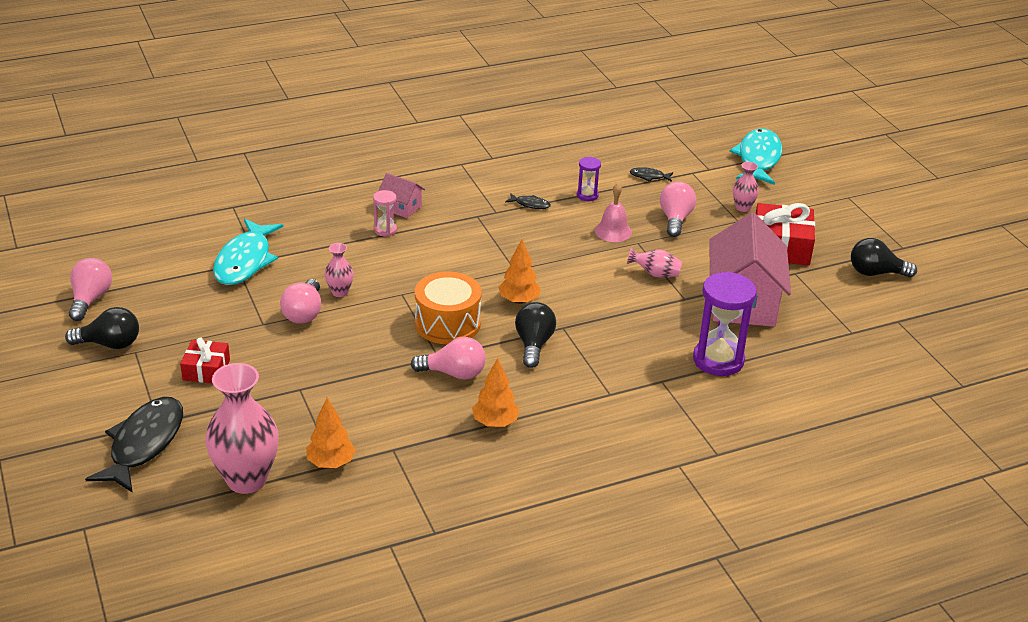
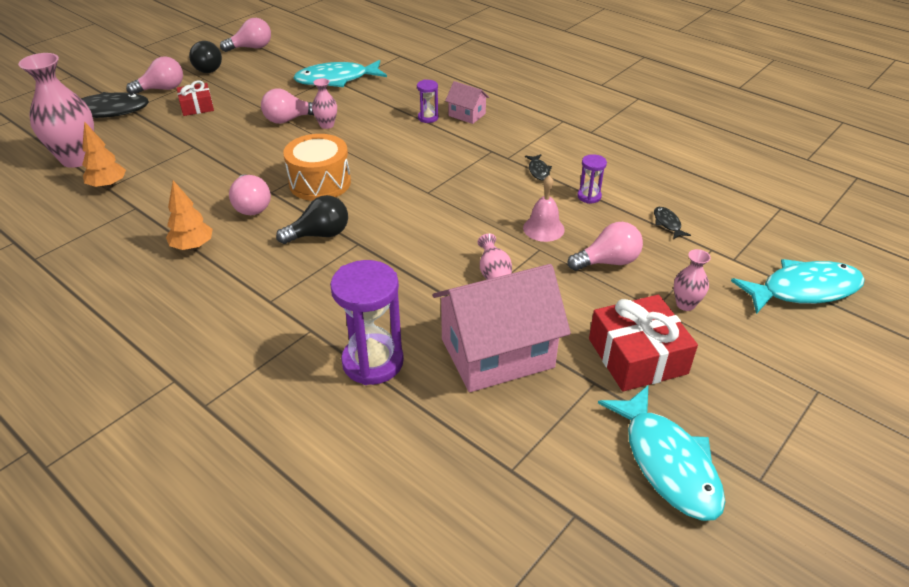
camera: 65 degrees right, 5 degrees up
(130, 388) = (162, 89): none -> pink light bulb
(385, 230) = (428, 118): pink hourglass -> purple hourglass
(401, 207) = (467, 115): pink house -> pink house turned 60 degrees counterclockwise
(519, 300) = (381, 208): orange tree -> none
(875, 273) = (667, 463): black light bulb -> turquoise fish

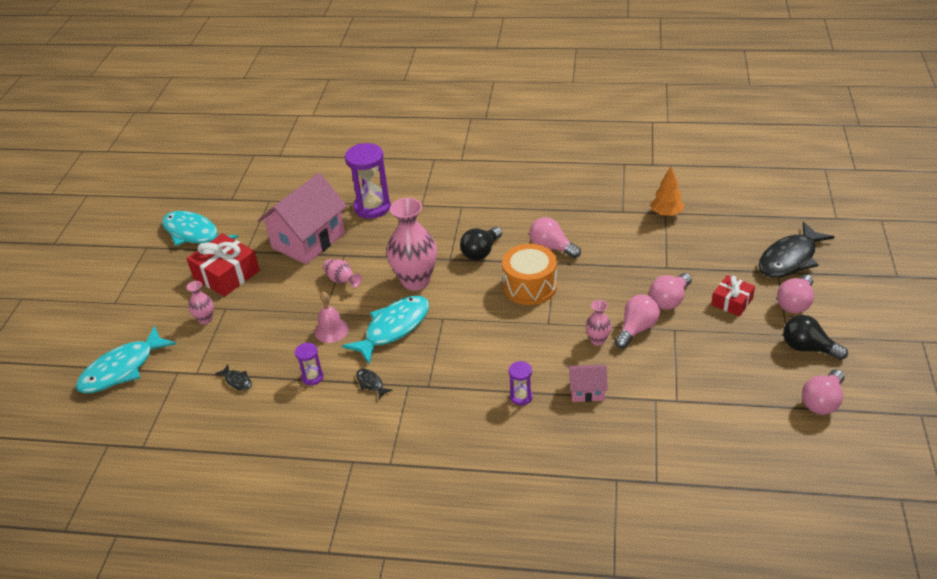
camera: 150 degrees right, 0 degrees up
(77, 159) = (724, 218): pink vase -> pink vase (415, 281)
(193, 246) = (548, 209): orange tree -> none
(336, 80) = (667, 401): turquoise fish -> turquoise fish (393, 328)
(467, 115) = (489, 421): pink house -> pink house (587, 391)
(608, 262) = (270, 326): pink light bulb -> pink light bulb (669, 300)

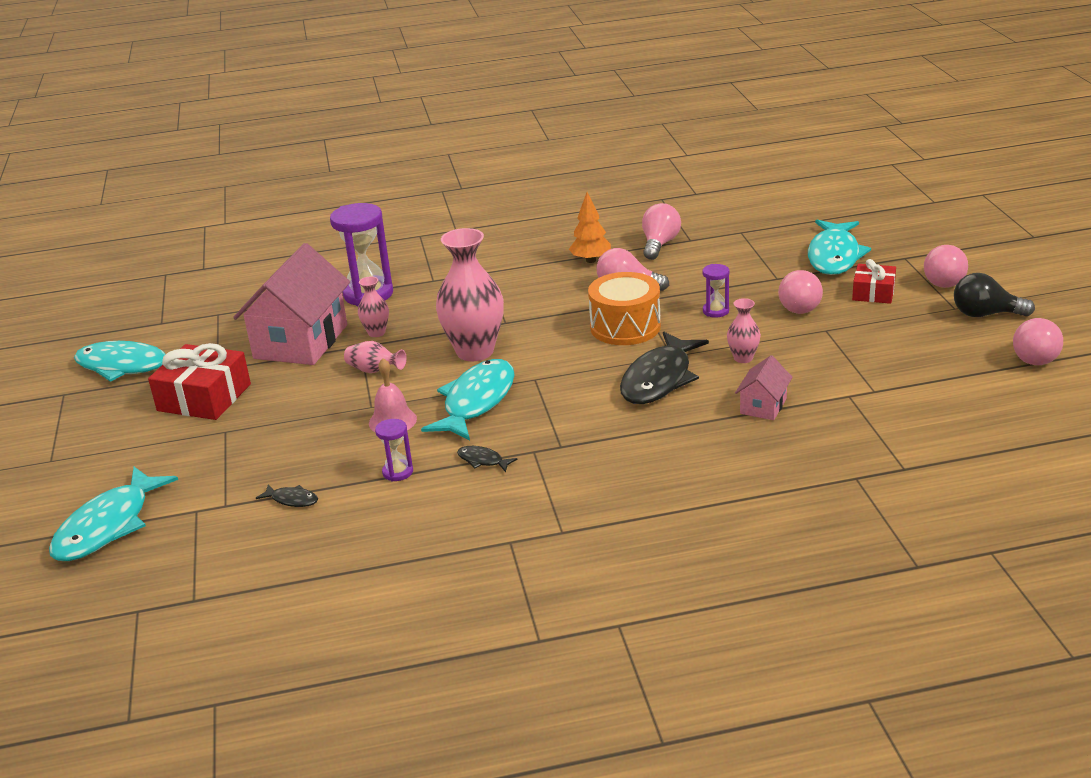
camera: 20 degrees left, 10 degrees down
(205, 319) = (203, 448): pink vase -> pink vase (376, 332)
(481, 252) = (541, 308): black light bulb -> none
(521, 397) = (686, 429): purple hourglass -> purple hourglass (715, 311)
(587, 391) = (763, 406): pink house -> pink house turned 45 degrees counterclockwise
(636, 329) = (782, 338): pink light bulb -> pink light bulb (659, 244)
(666, 214) = (743, 232): orange tree -> orange tree (591, 260)
(723, 256) = (834, 256): none -> turquoise fish
(790, 259) = (910, 244): black fish -> black fish (659, 379)

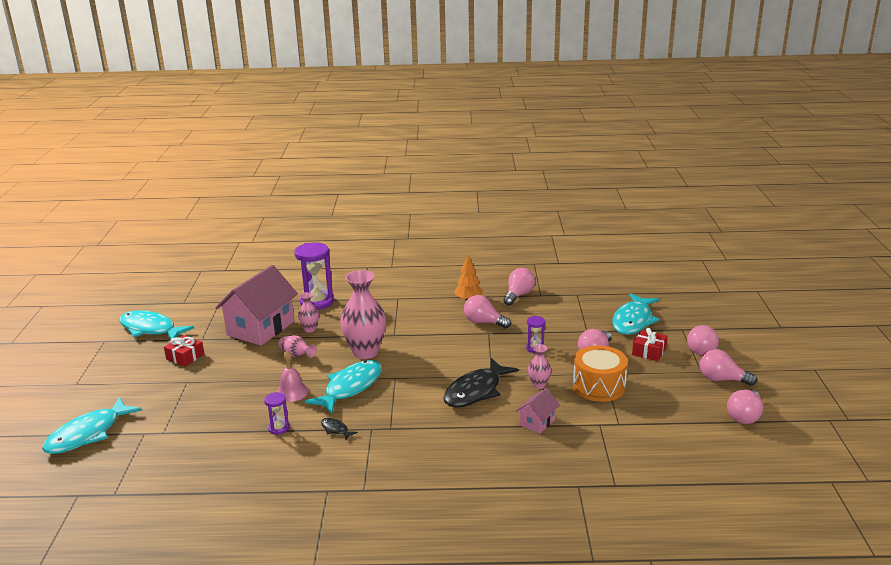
camera: 10 degrees right, 5 degrees down
(204, 397) = (185, 357): red gift -> red gift, size x0.60
(292, 500) = (205, 436): black fish -> none
(625, 327) = (470, 350): orange drum -> orange drum (599, 386)
(985, 314) = (721, 379): black light bulb -> pink light bulb

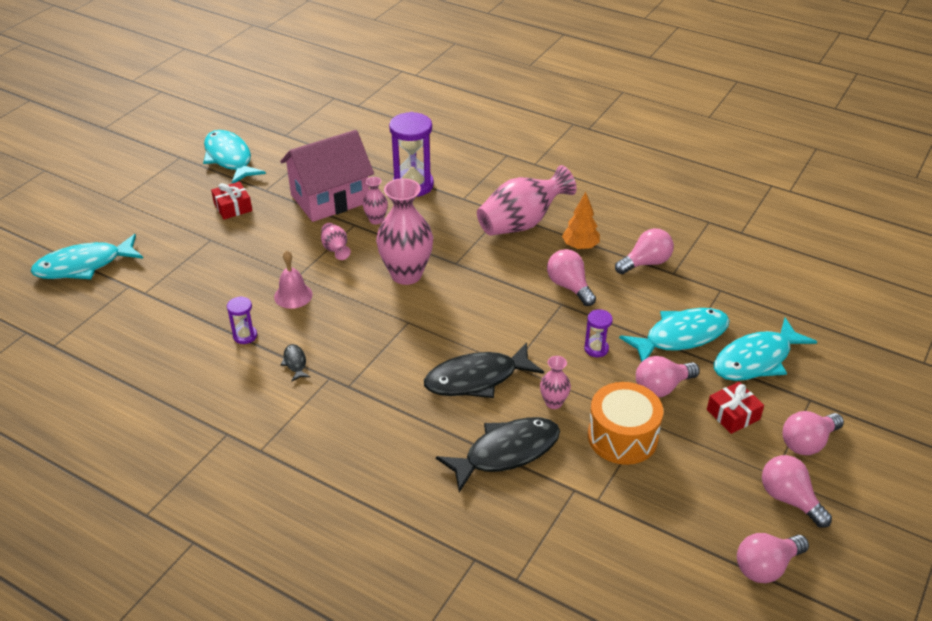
camera: 30 degrees right, 15 degrees up
(350, 387) = (353, 315): turquoise fish -> turquoise fish (681, 336)
(416, 300) = (521, 223): none -> pink vase
(537, 422) = (506, 452): pink house -> black fish

